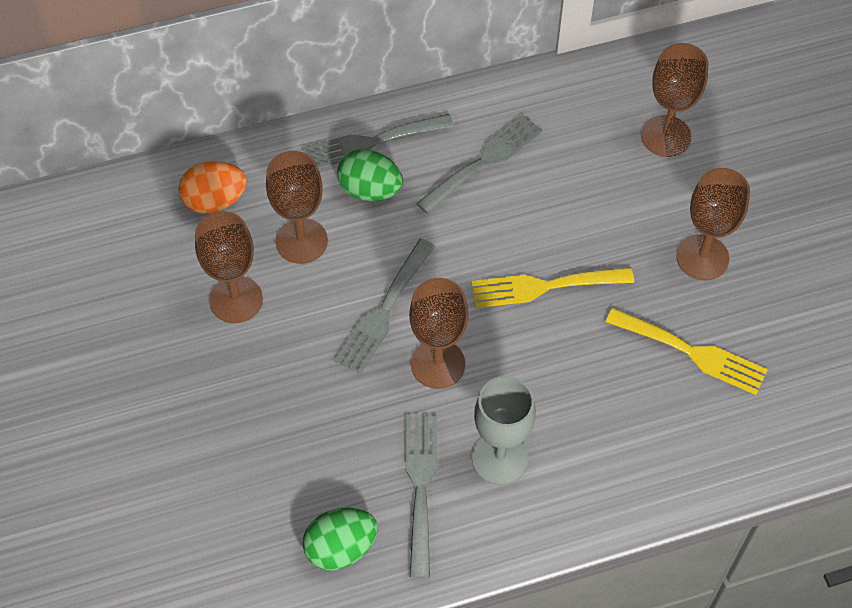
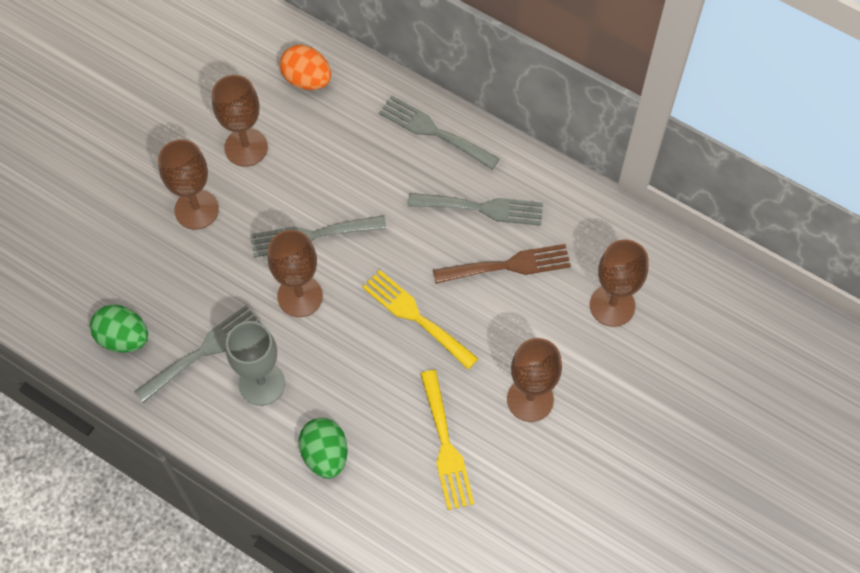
camera: 50 degrees right, 5 degrees up
(301, 241) = (321, 150): brown goblet -> brown goblet (196, 209)
(370, 190) = (396, 159): green egg -> green egg (325, 455)
(558, 182) = (508, 265): none -> brown fork

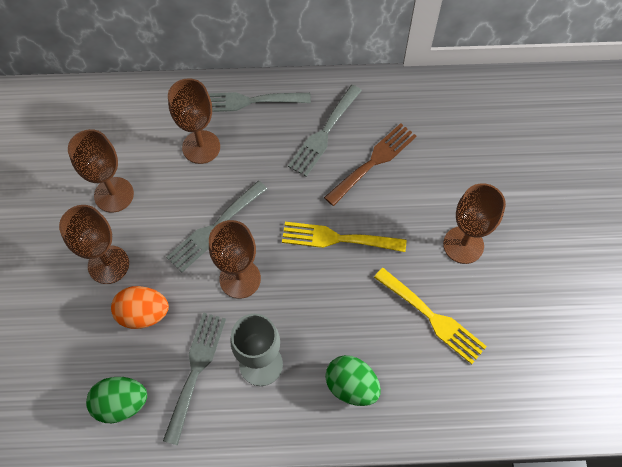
camera: 35 degrees left, 0 degrees up
(307, 79) = (125, 119): orange egg -> orange egg (143, 314)
(482, 208) = (324, 133): grey fork -> grey fork turned 150 degrees clockwise
(612, 305) = (464, 145): brown goblet -> brown goblet (201, 147)

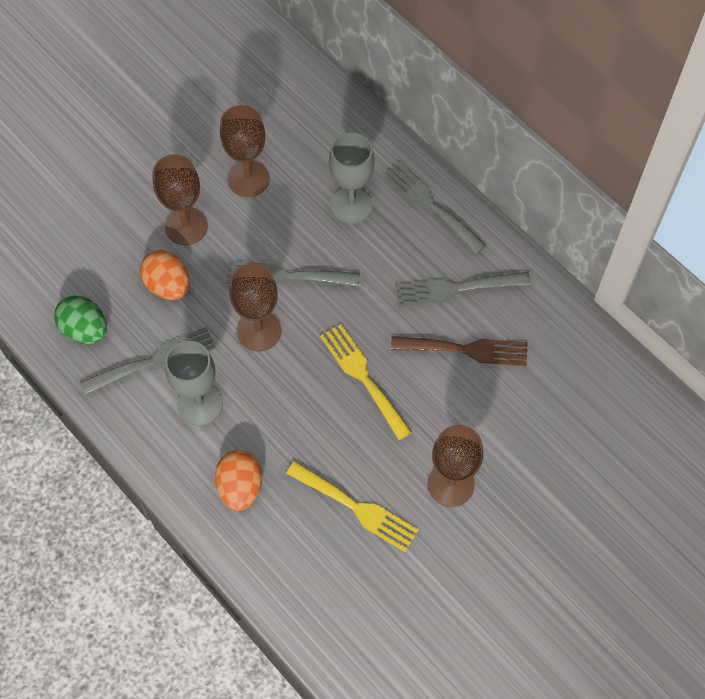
camera: 50 degrees right, 0 degrees up
(201, 147) = (351, 205): brown goblet -> grey goblet
(351, 386) = (240, 487): green egg -> orange egg
(432, 318) = (357, 508): yellow fork -> yellow fork turned 60 degrees counterclockwise

